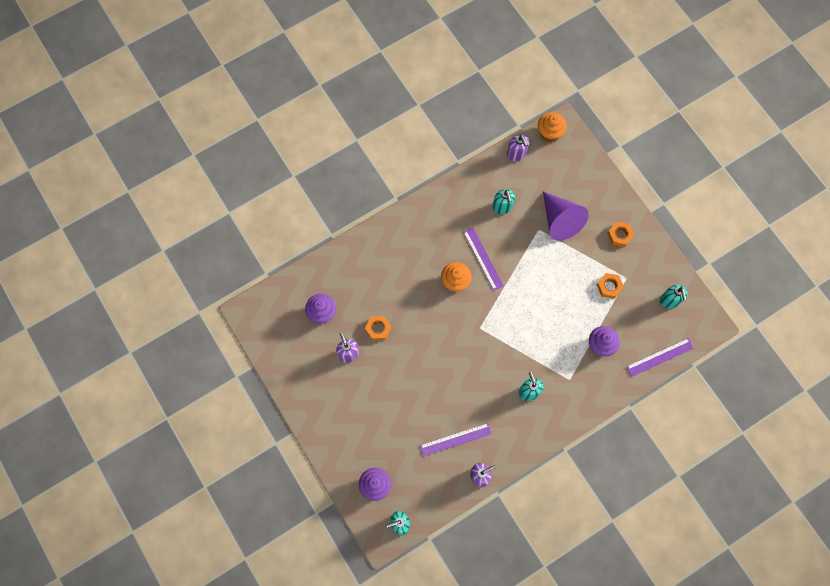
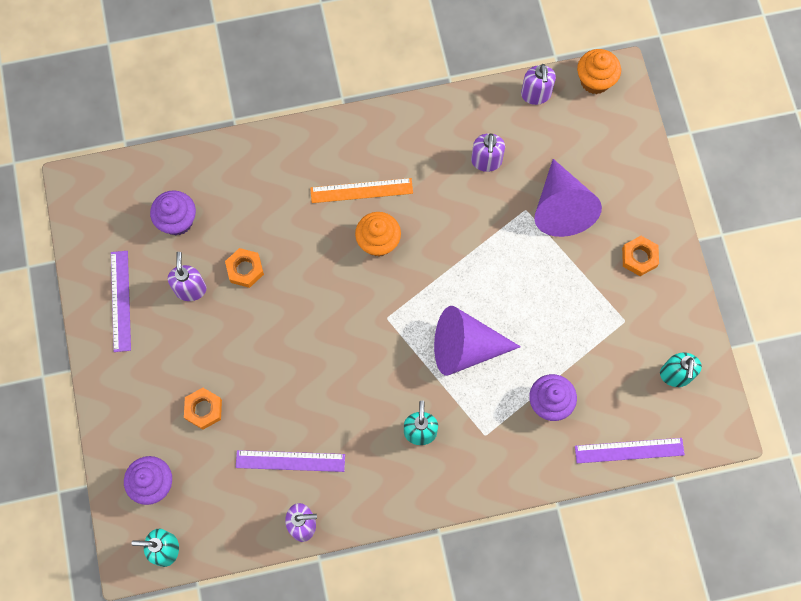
camera: 20 degrees right, 0 degrees up
(431, 252) = (361, 190): none -> orange ruler
(483, 258) = (430, 223): purple ruler -> purple ruler (120, 301)
(502, 207) = (486, 161): turquoise soap dispenser -> purple soap dispenser
(535, 329) = (465, 347): none -> purple cone
(609, 287) = (595, 324): orange nut -> orange nut (204, 409)

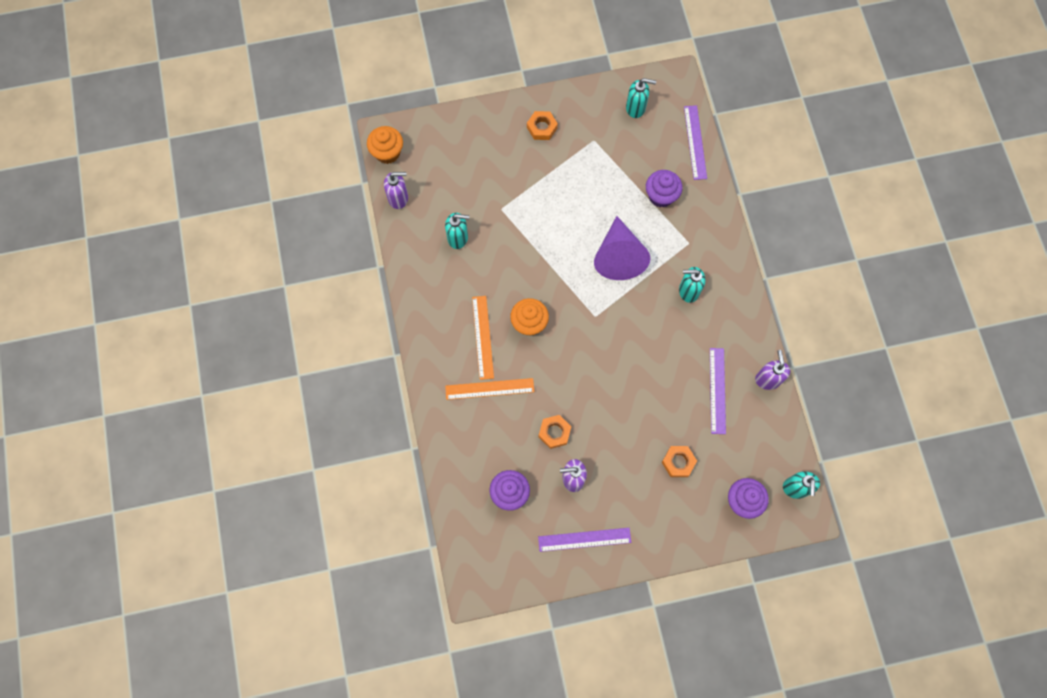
camera: 90 degrees left, 0 degrees up
(299, 198) = (489, 389): none -> orange ruler
(486, 161) = (458, 238): purple soap dispenser -> turquoise soap dispenser
(561, 208) = (499, 182): purple cone -> none

